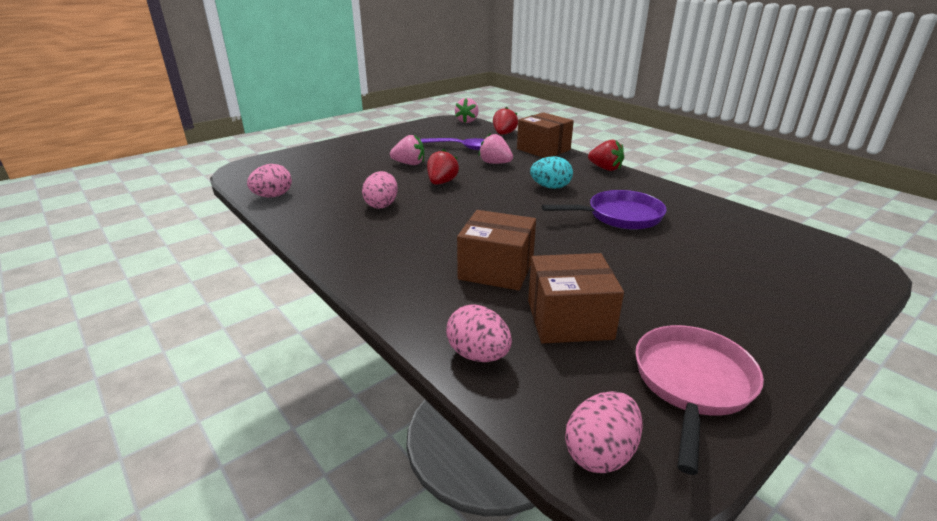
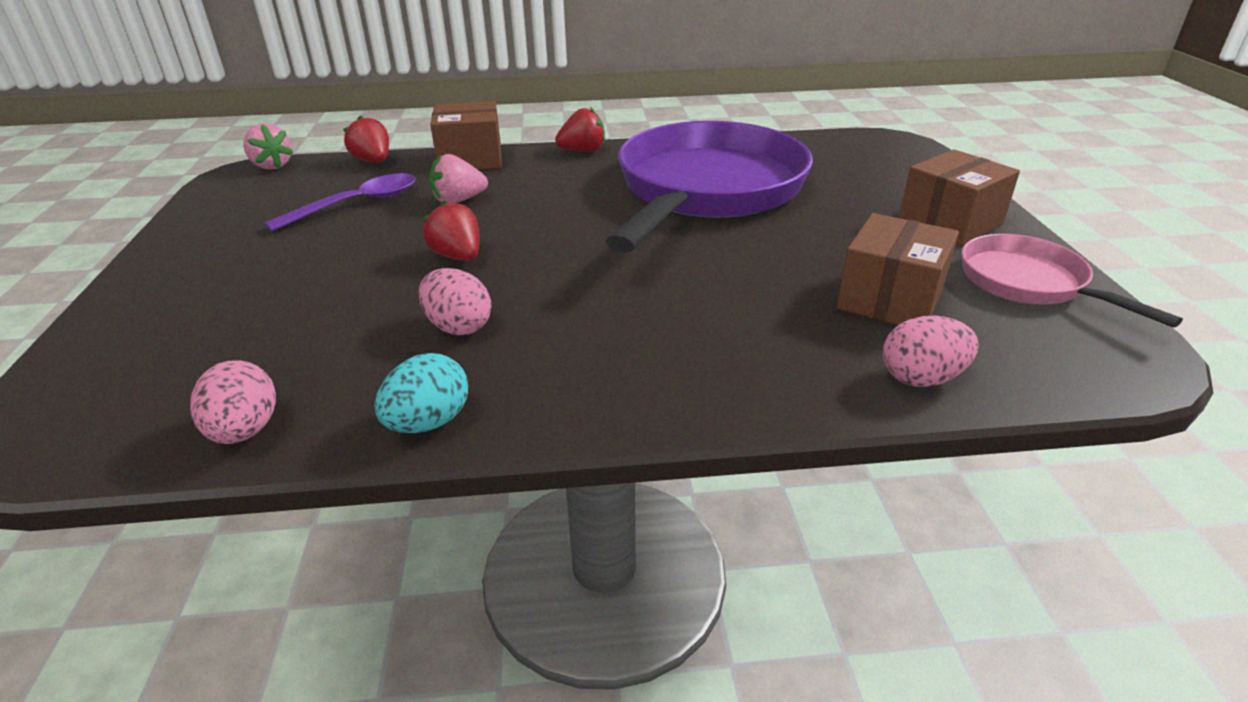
camera: 55 degrees left, 5 degrees up
(409, 164) = (346, 259): pink strawberry -> none
(496, 269) = (749, 303): brown box -> brown box (950, 222)
(550, 187) = (584, 196): turquoise egg -> turquoise egg (428, 422)
(600, 453) = (1108, 366): pink egg -> none
(619, 216) = (707, 191): purple pan -> purple pan, size x2.02

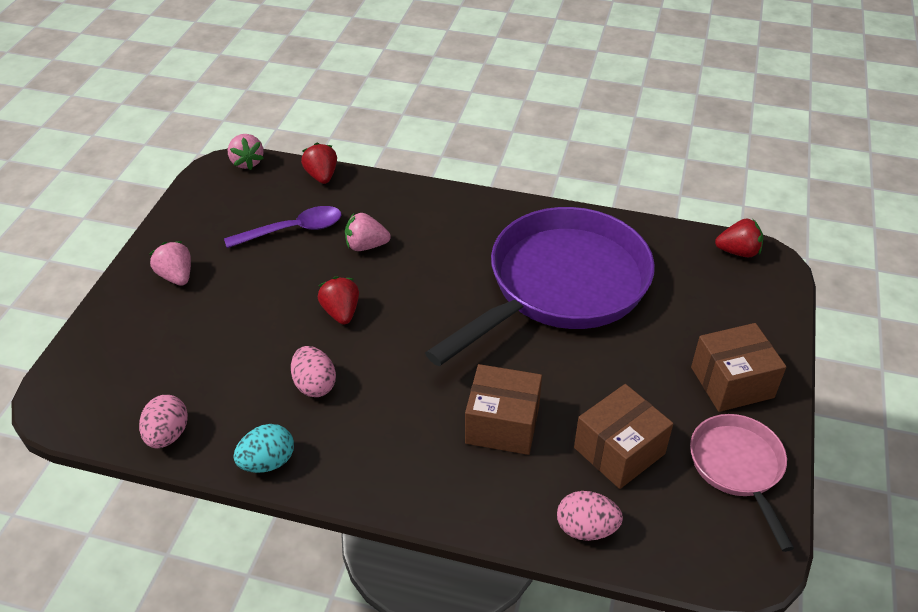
camera: 20 degrees right, 10 degrees up
(205, 268) = (176, 276): none -> pink strawberry
(470, 159) = (396, 192): brown box -> brown box (502, 424)
(583, 151) = (489, 204): red strawberry -> red strawberry (738, 252)

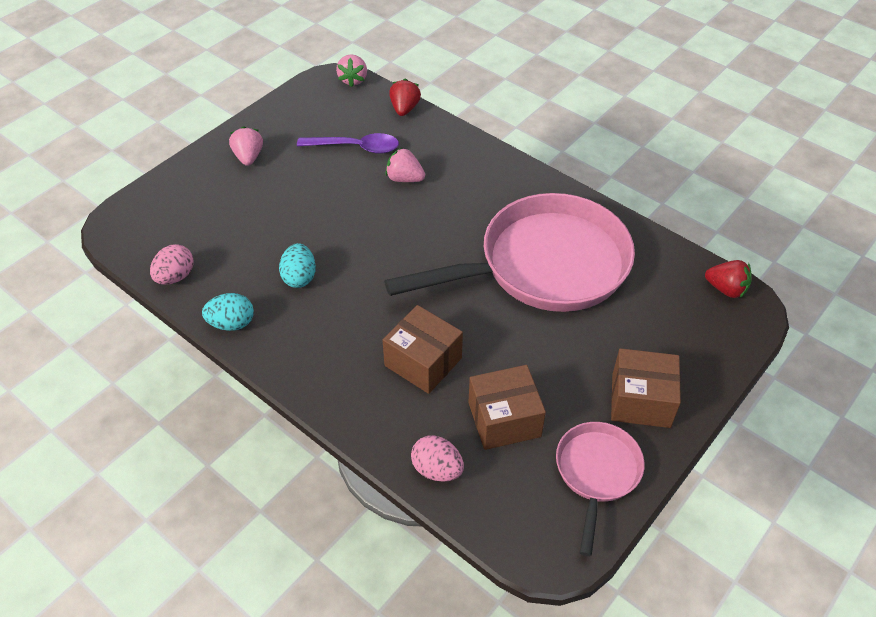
camera: 25 degrees right, 5 degrees up
(314, 385) = (299, 277): pink egg -> turquoise egg
(341, 312) = (353, 227): red strawberry -> none
(560, 286) = (543, 266): purple pan -> pink pan

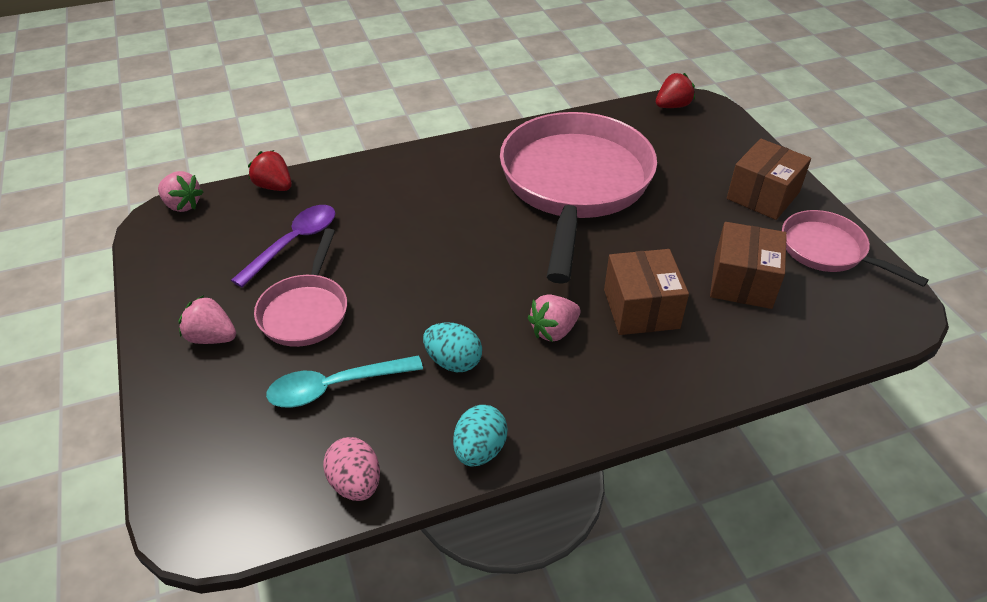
camera: 60 degrees left, 5 degrees down
(243, 231) = (335, 387): none -> turquoise spoon
(298, 185) = (306, 311): none -> pink pan
(404, 179) = (378, 226): pink strawberry -> pink strawberry (553, 330)
(423, 362) = (641, 309): brown box -> brown box turned 75 degrees counterclockwise
(437, 469) = (780, 350): pink egg -> none

